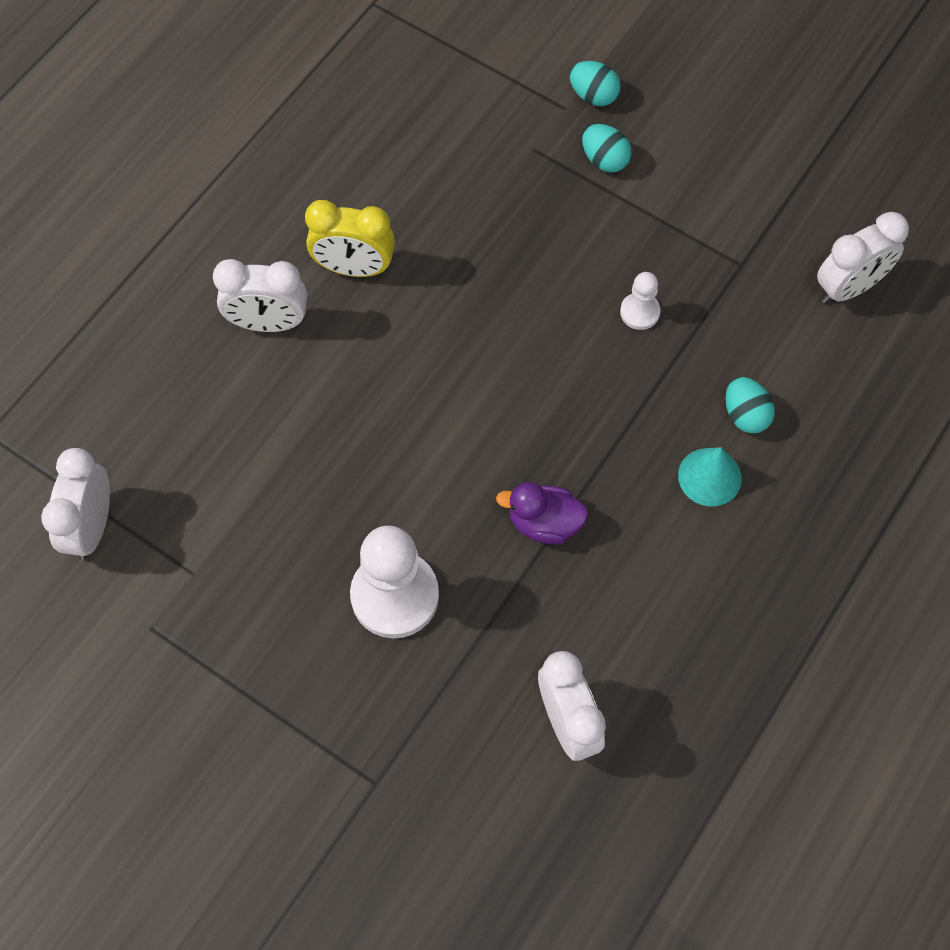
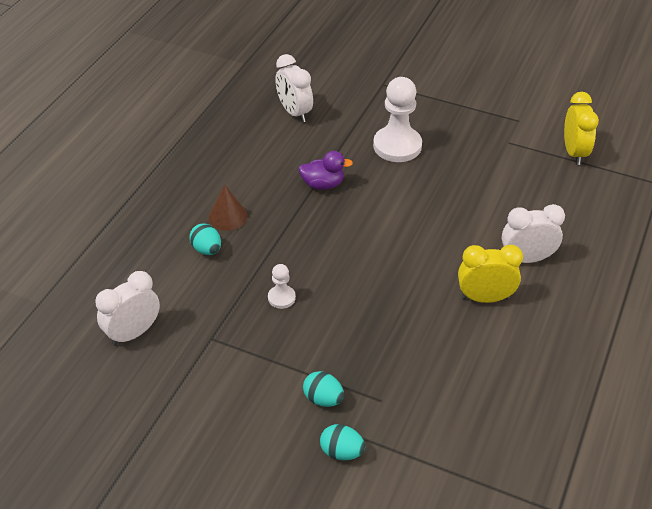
camera: 170 degrees right, 20 degrees down
(92, 527) = (574, 153): white clock -> yellow clock
(709, 477) = (228, 216): turquoise cone -> brown cone

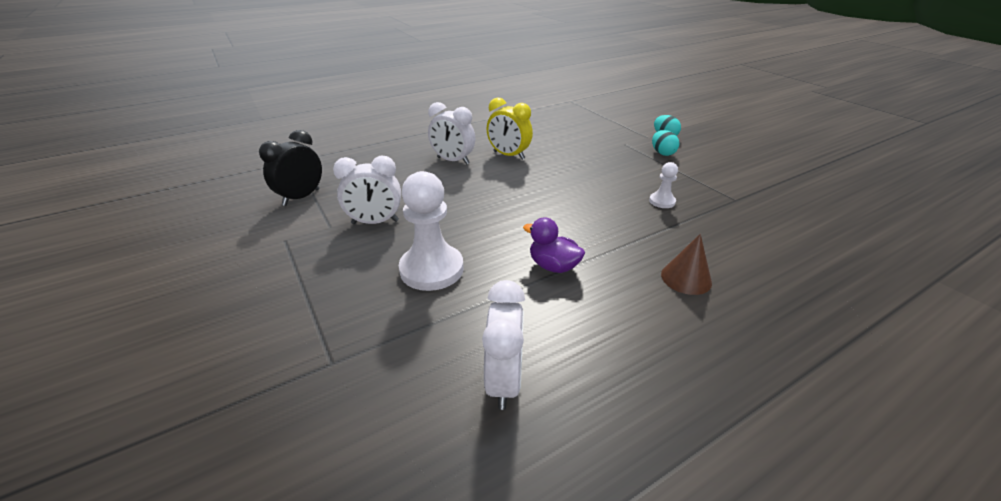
camera: 145 degrees left, 10 degrees down
(133, 333) = (813, 224): white clock -> white clock (375, 222)
(207, 249) = (722, 257): turquoise egg -> none
(574, 153) = (301, 197): yellow clock -> black clock

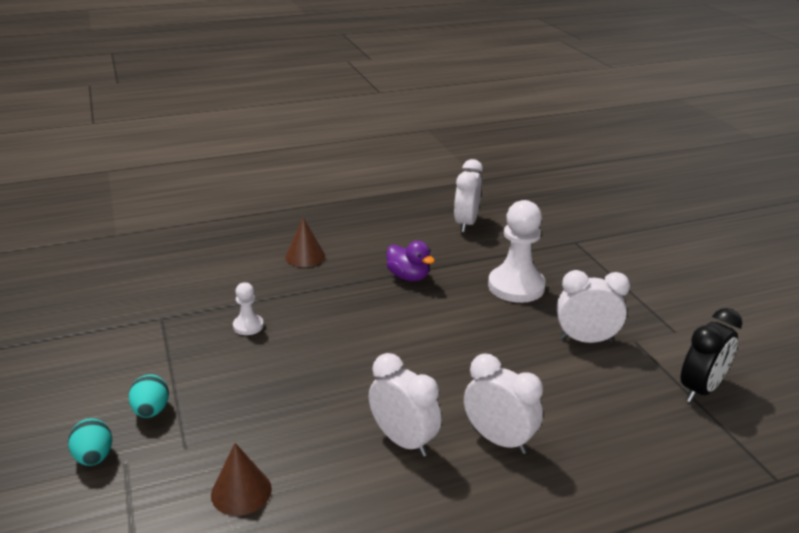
camera: 170 degrees left, 5 degrees down
(509, 155) = (403, 441): yellow clock -> white clock
(580, 134) = (241, 491): none -> brown cone

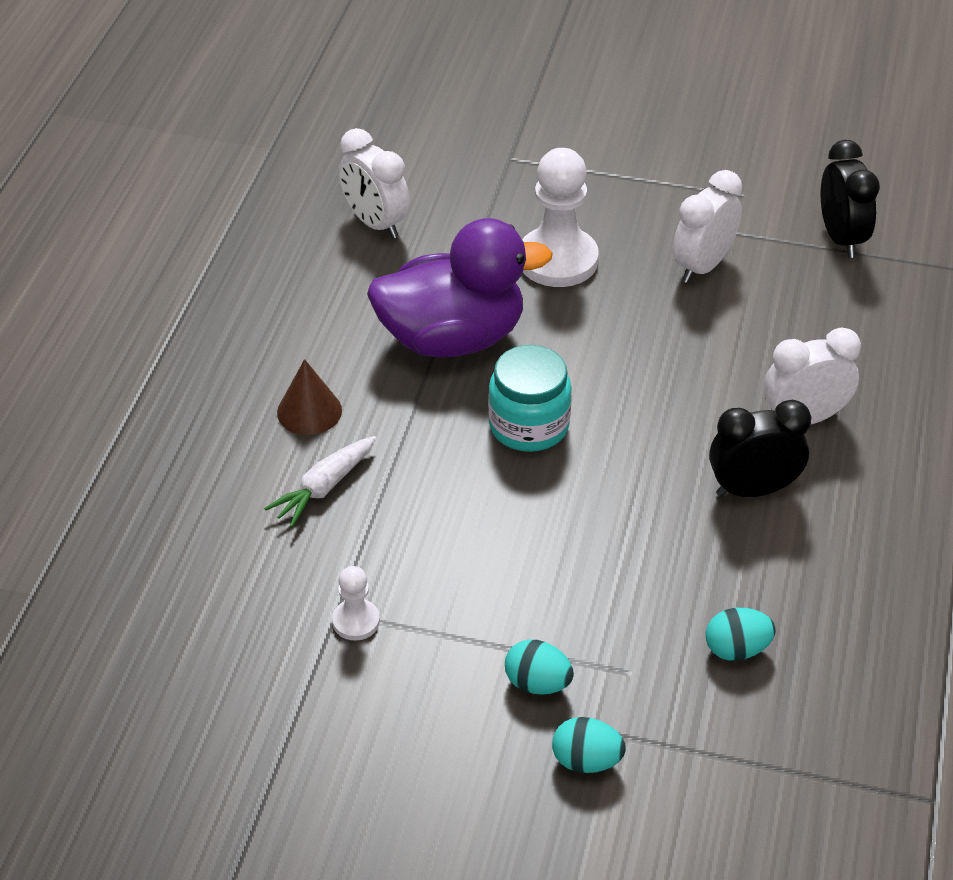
camera: 55 degrees left, 15 degrees up
(241, 491) = (736, 649): brown cone -> turquoise egg
(248, 326) = (431, 532): white pawn -> white pawn (356, 621)
(253, 281) = (324, 487): none -> white carrot
(367, 327) = (529, 425): none -> turquoise jar
(403, 441) = (753, 490): white clock -> black clock
(408, 277) = (452, 338): purple duck -> purple duck, size x2.06

